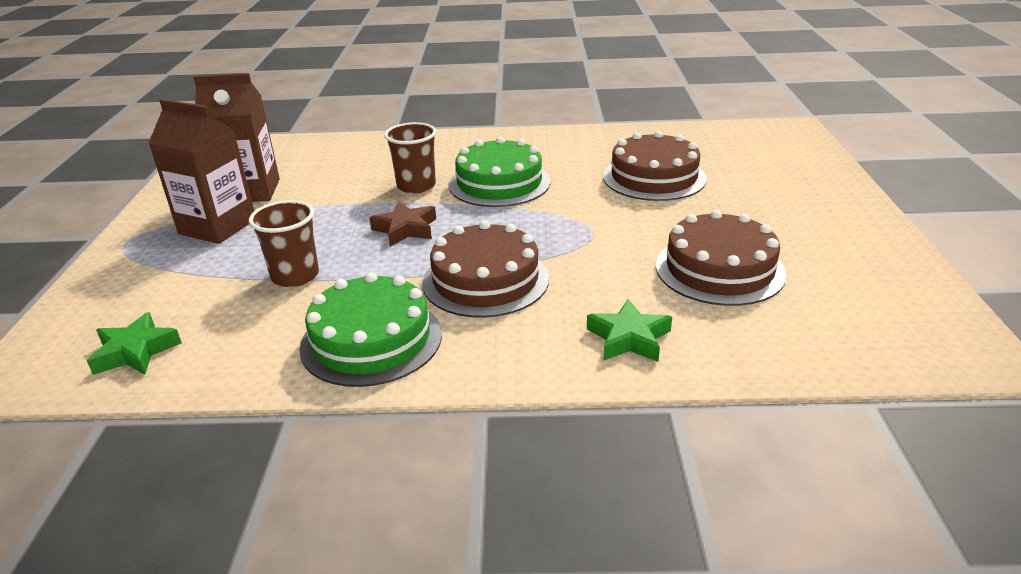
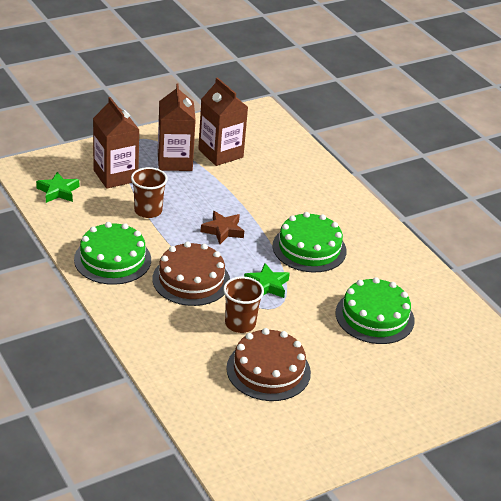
camera: 55 degrees right, 5 degrees up
(178, 283) = (115, 176): none -> brown carton
(416, 186) = (278, 215): brown cup -> brown cup (240, 324)
(629, 338) = (172, 348): green star -> green star (267, 285)
(654, 177) = (374, 316): brown cake -> green cake

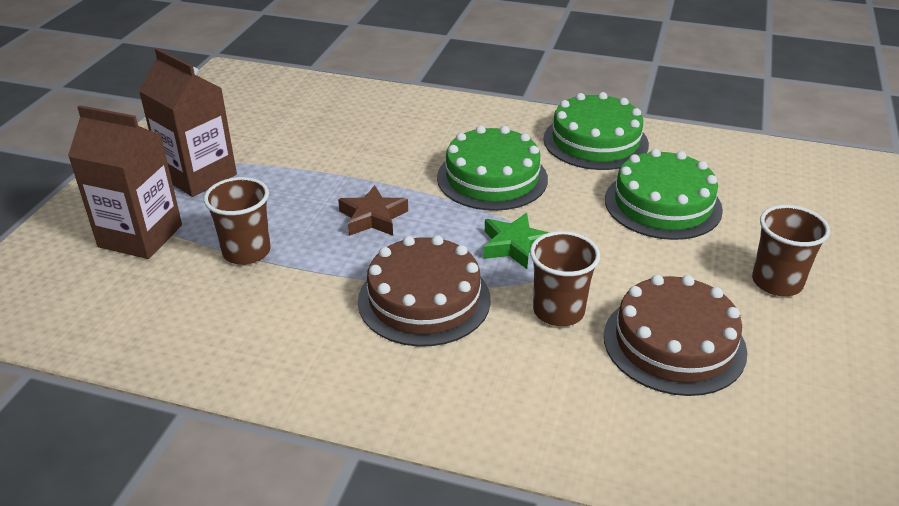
camera: 40 degrees left, 0 degrees up
(58, 191) = (78, 305): green star -> none
(112, 259) = (286, 344): green cake -> green cake (595, 141)
(220, 153) = (244, 138): brown carton -> none
(364, 385) = (777, 282): none -> brown cup

